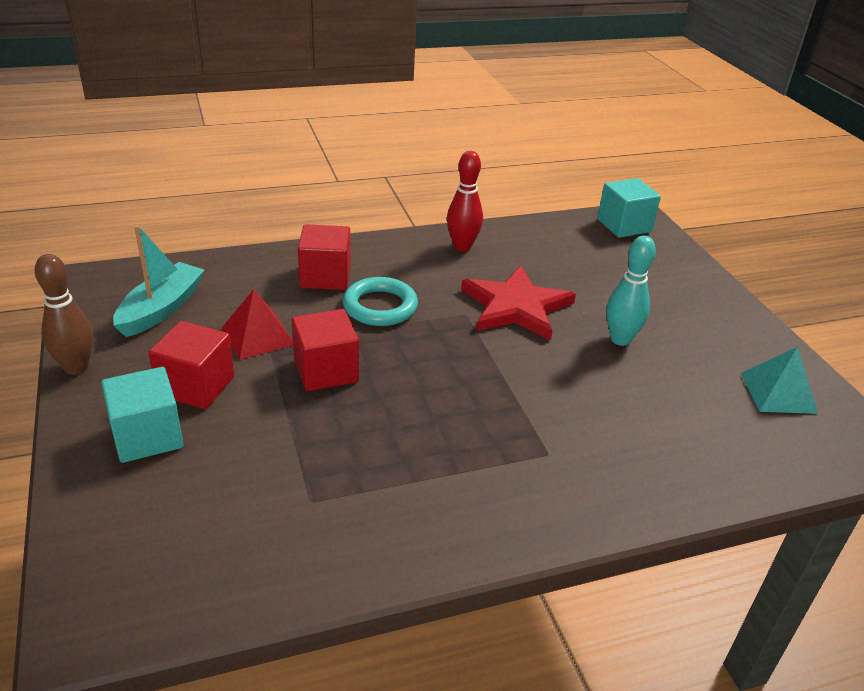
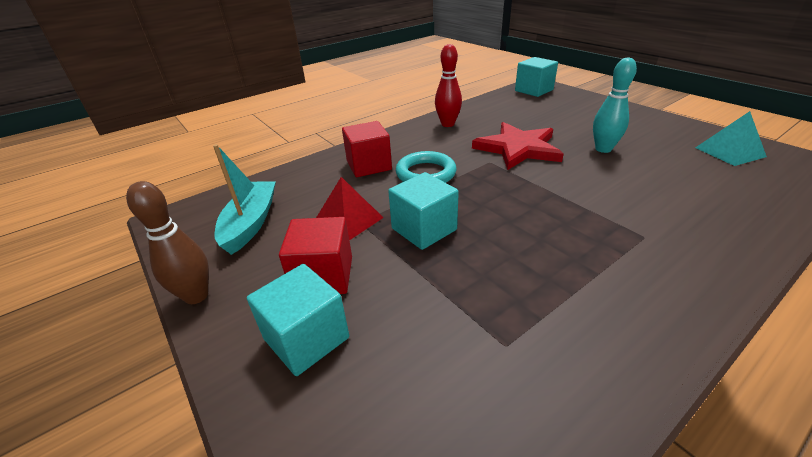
camera: 15 degrees left, 0 degrees up
(326, 370) = (424, 229): red cube -> turquoise cube

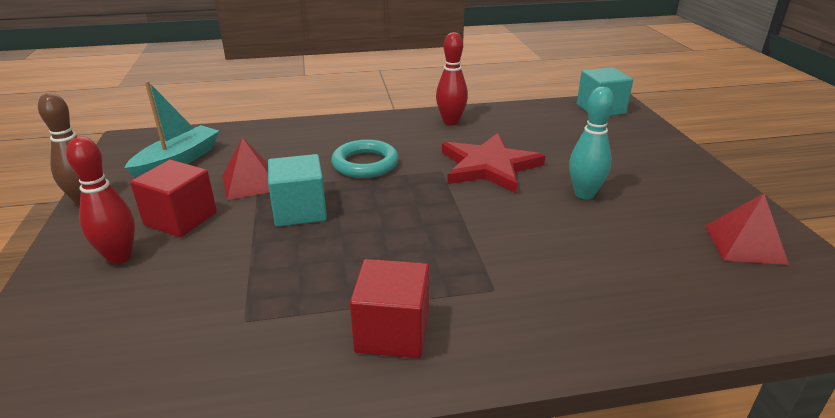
camera: 25 degrees right, 5 degrees down
(306, 338) = (119, 257): turquoise cube -> red bowling pin
(369, 165) = (325, 141): red cube -> red cube (392, 332)
(730, 152) = (745, 244): turquoise pyramid -> red pyramid

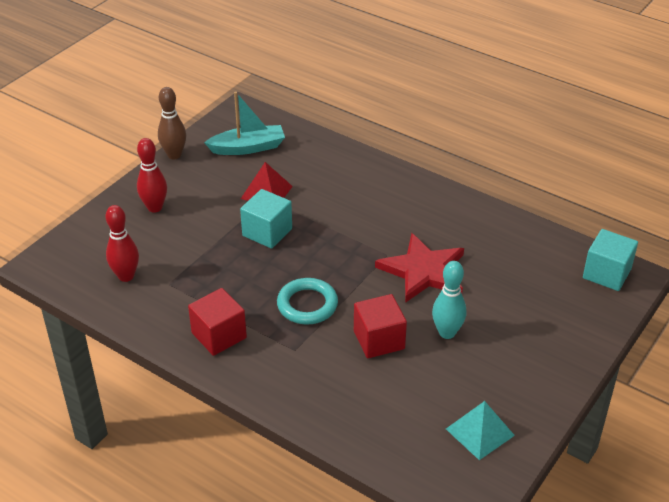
camera: 45 degrees right, 10 degrees up
(180, 219) = (204, 198): red cube -> red cube (379, 340)
(365, 164) = (349, 218): turquoise ring -> turquoise ring (307, 305)
(451, 122) = (462, 214): red bowling pin -> red bowling pin (126, 276)
(745, 244) = (480, 432): red pyramid -> turquoise pyramid

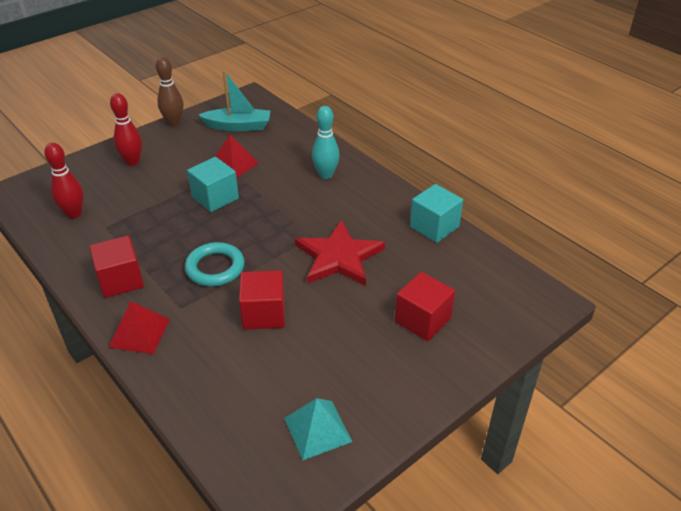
camera: 15 degrees right, 0 degrees up
(268, 382) = (139, 333): none -> red pyramid
(447, 333) = (333, 320): turquoise bowling pin -> turquoise bowling pin (326, 175)
(529, 316) = (422, 320): none -> red cube
(606, 273) = (521, 293): turquoise cube -> turquoise cube (434, 227)

